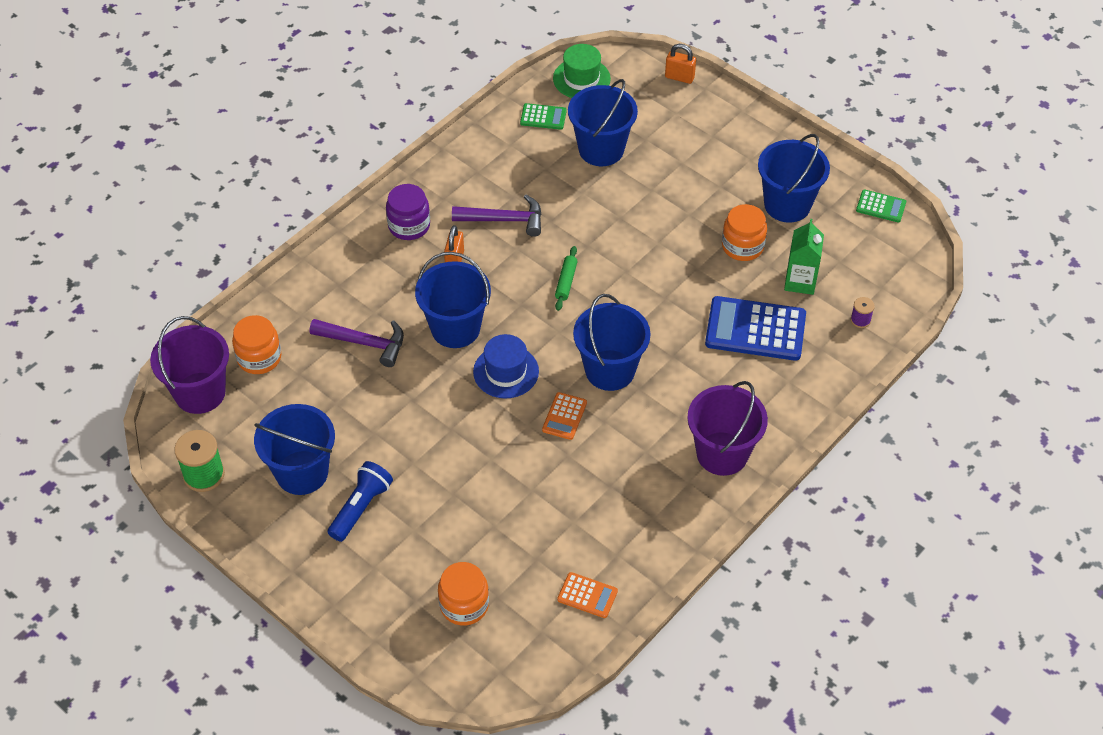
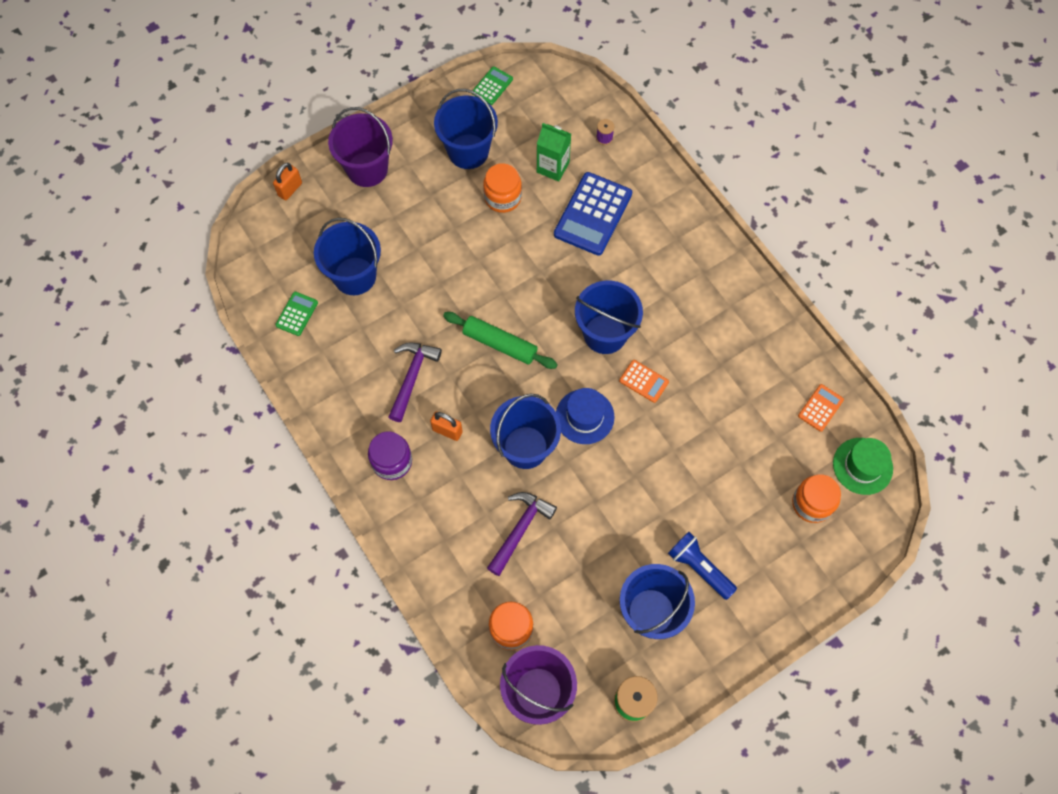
camera: 75 degrees left, 15 degrees up
(566, 282) = (500, 344): green rolling pin -> green rolling pin, size x1.68
(581, 79) = (260, 269): green hat -> green hat (862, 466)
(722, 453) = (709, 274): purple bucket -> purple bucket (367, 169)

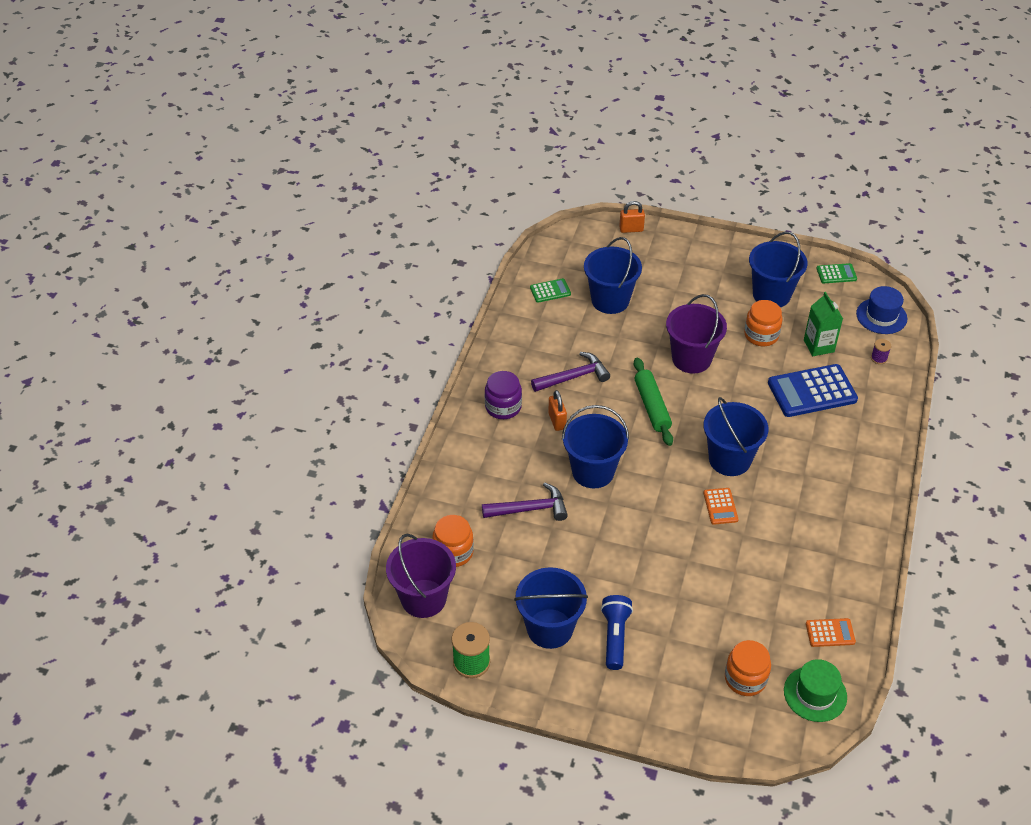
camera: 50 degrees right, 20 degrees down
(367, 169) = (692, 255): purple bucket -> purple bucket (691, 359)
(584, 416) = (654, 490): blue hat -> blue hat (881, 316)

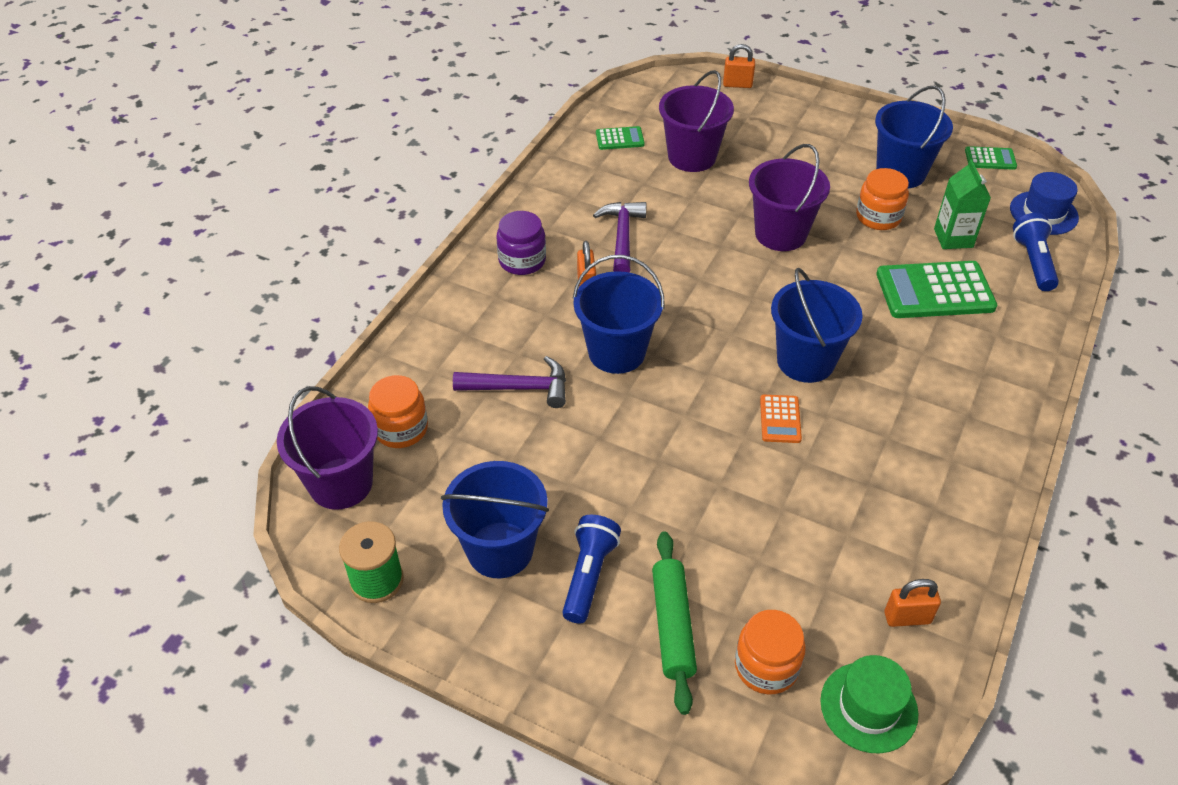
camera: 10 degrees right, 0 degrees up
(573, 377) = (622, 237): purple hammer -> purple hammer turned 75 degrees counterclockwise
(610, 300) = (692, 157): blue bucket -> purple bucket
(652, 406) = (715, 283): green rolling pin -> green rolling pin (673, 626)
(812, 391) = (935, 291): blue calculator -> green calculator
(830, 633) = (907, 618): orange calculator -> orange padlock
(879, 358) = (1033, 262): purple spool -> blue flashlight

